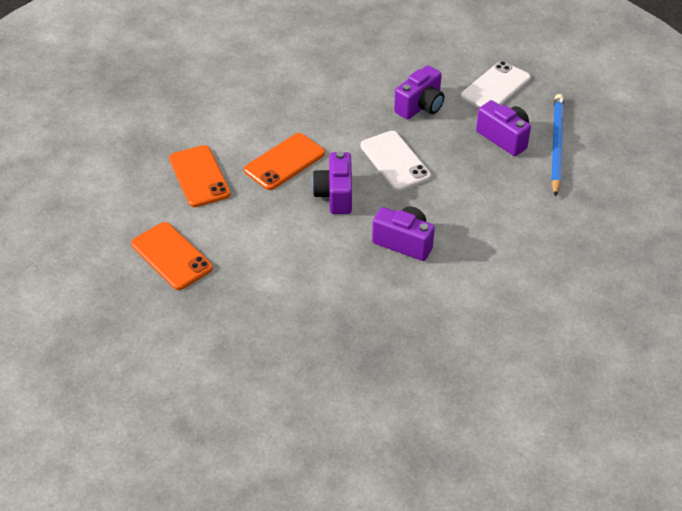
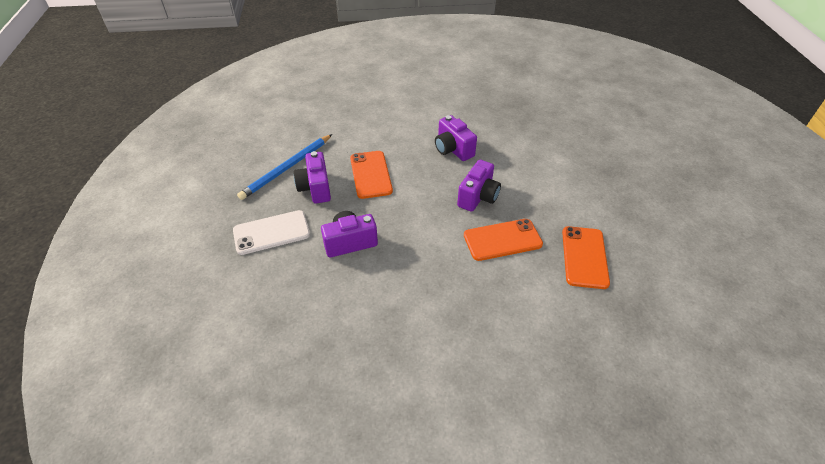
camera: 150 degrees left, 0 degrees up
(171, 256) = (626, 201): orange phone -> orange phone (371, 174)
(395, 161) = (413, 204): white phone -> none

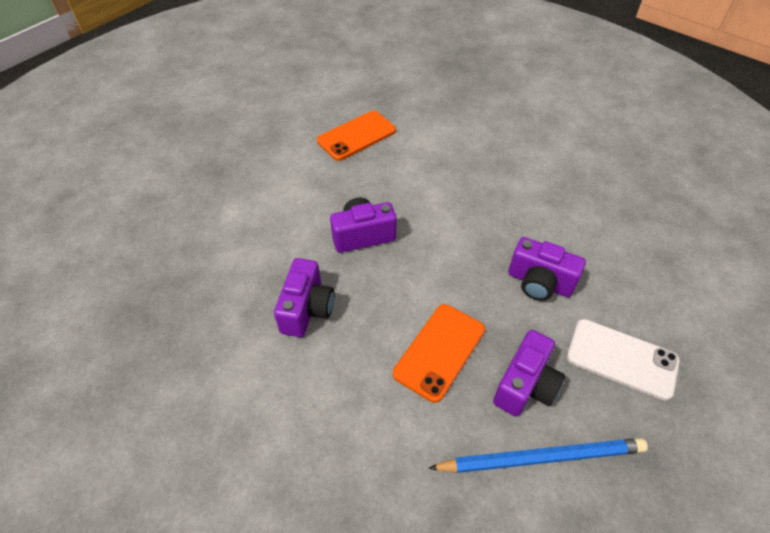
camera: 135 degrees left, 5 degrees up
(502, 240) = (397, 187): orange phone -> none

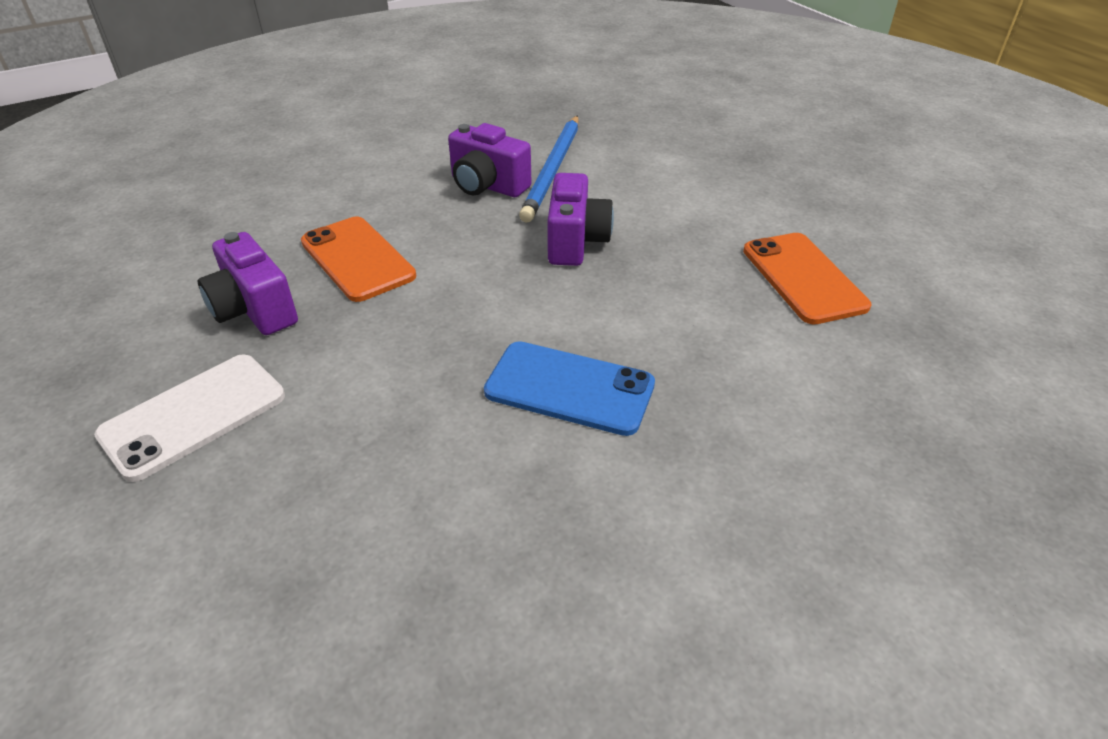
camera: 110 degrees right, 10 degrees down
(494, 204) = (569, 388): none -> blue phone
(539, 283) = (379, 381): purple camera -> none
(541, 457) = (172, 293): blue pencil -> blue pencil (553, 170)

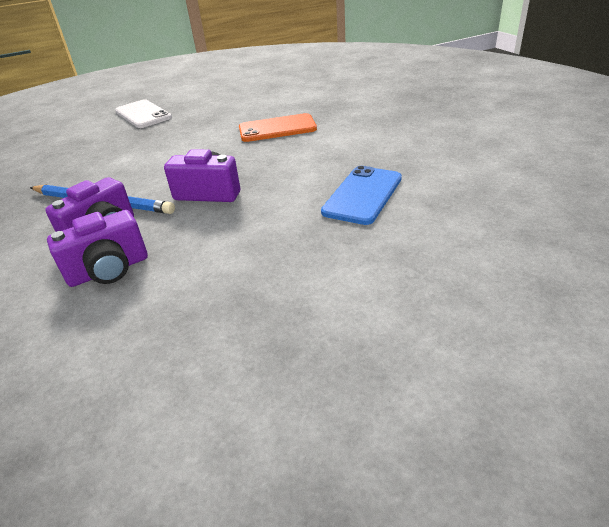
camera: 80 degrees left, 5 degrees down
(194, 415) = (393, 378): white phone -> white phone (143, 114)
(254, 310) = (240, 363): purple camera -> purple camera (109, 270)
(357, 259) = (181, 300): orange phone -> none

